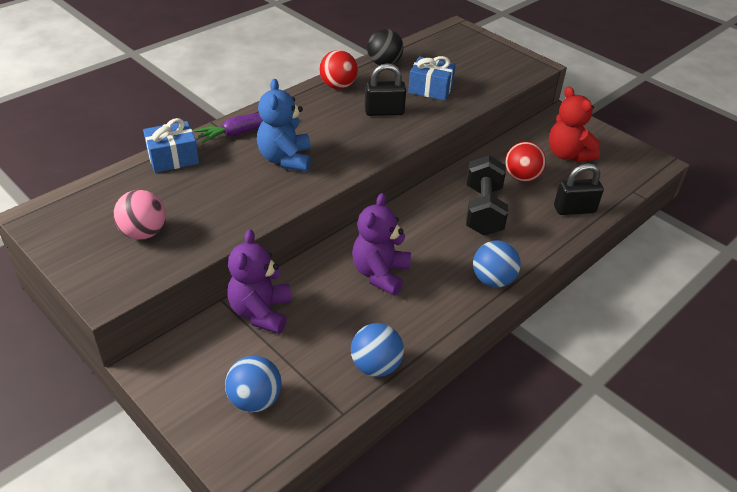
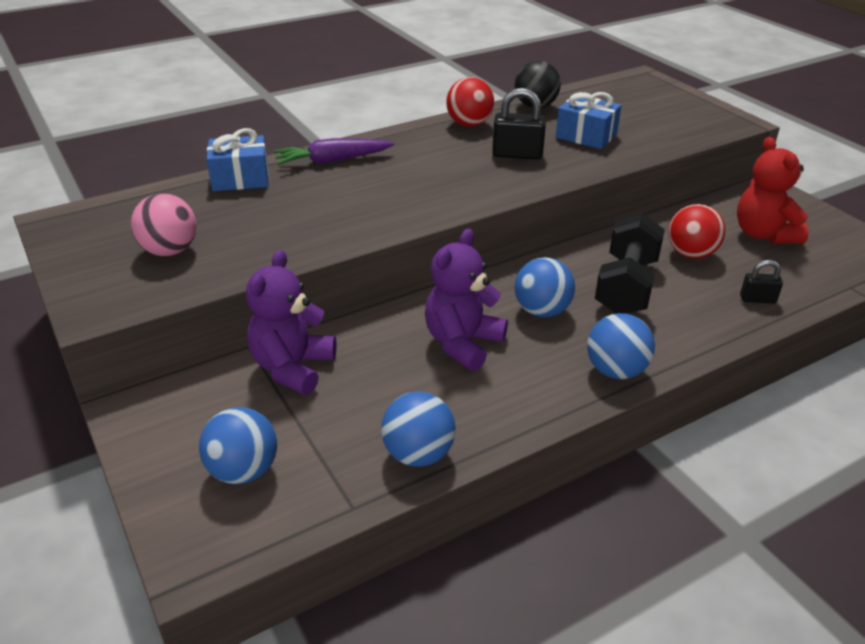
camera: 15 degrees right, 5 degrees down
(285, 159) = (374, 192): blue teddy bear -> none
(429, 239) = (542, 311): none -> blue ball
(574, 209) = (757, 299): black padlock -> black padlock, size x0.60

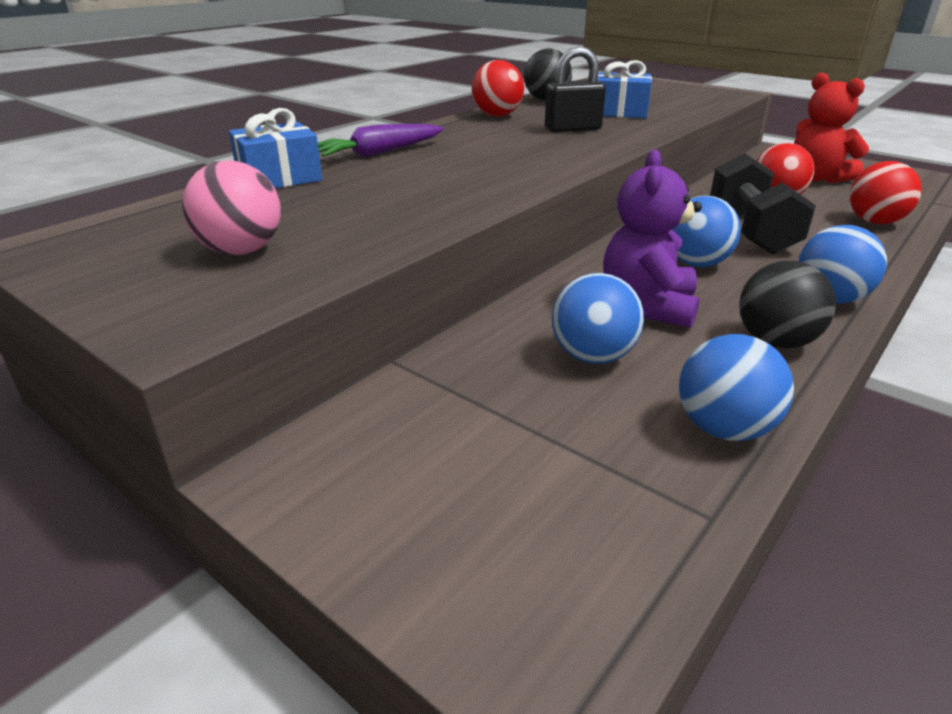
camera: 20 degrees left, 5 degrees down
(243, 471) = (514, 512): blue ball -> blue ball (593, 356)
(292, 367) = (470, 371): purple teddy bear -> none
(527, 398) = (775, 342): none -> black ball
(757, 299) = (874, 222): black padlock -> red ball

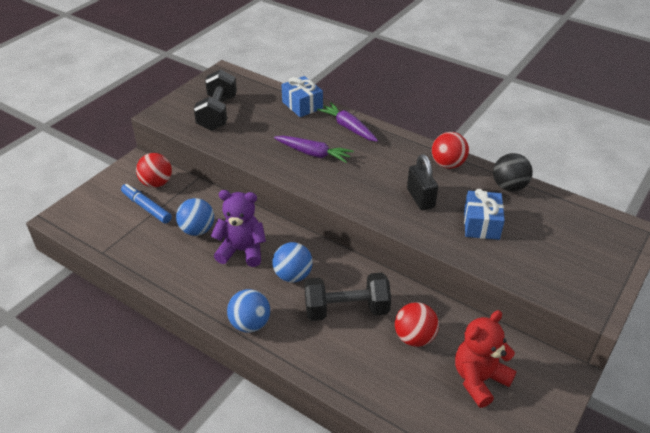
camera: 85 degrees right, 10 degrees up
(241, 251) = (217, 113): pink ball -> black dumbbell
(449, 175) = (313, 154): none -> purple carrot
(505, 440) = (146, 207): none -> blue marker
(723, 429) = (144, 262): blue ball -> none
(775, 342) = (206, 291): black ball -> none
(874, 222) = (376, 387): red ball -> red ball (156, 183)

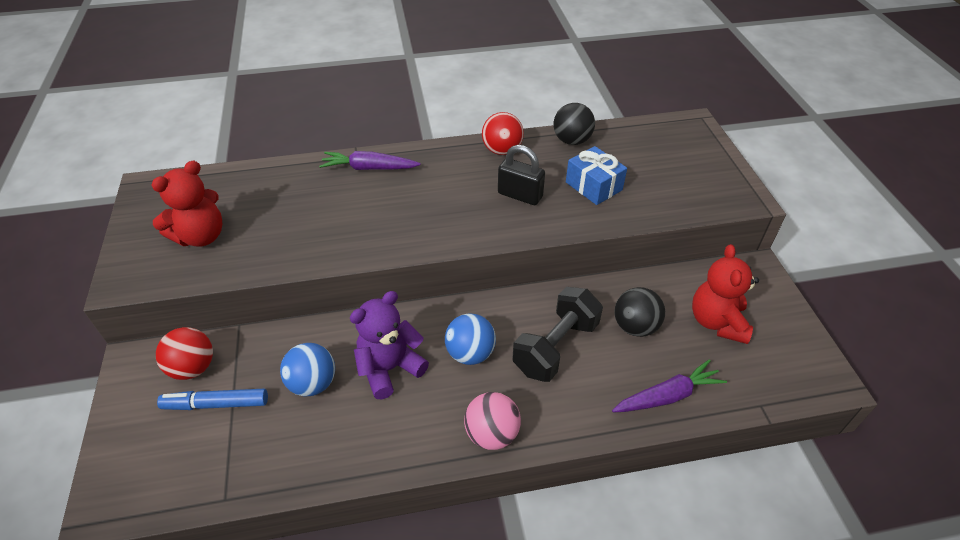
camera: 45 degrees left, 5 degrees up
(217, 113) = (201, 236): black dumbbell -> red teddy bear
(250, 324) = (492, 434): blue ball -> pink ball
(302, 105) = (291, 172): blue gift -> none
(313, 154) = (368, 215): purple carrot -> purple carrot (667, 396)
(414, 337) = (635, 326): red ball -> black ball

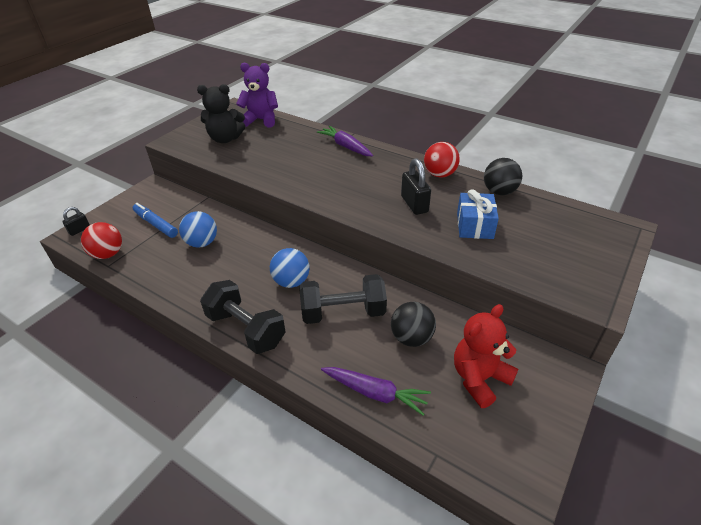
camera: 45 degrees right, 5 degrees down
(105, 490) = (79, 230): none -> black padlock
(193, 367) = (168, 203): red ball -> red ball (108, 254)
(201, 236) = (225, 139): red teddy bear -> black teddy bear
(389, 368) = (243, 260): purple teddy bear -> purple teddy bear (261, 120)
(492, 434) = (246, 329): pink ball -> black dumbbell

